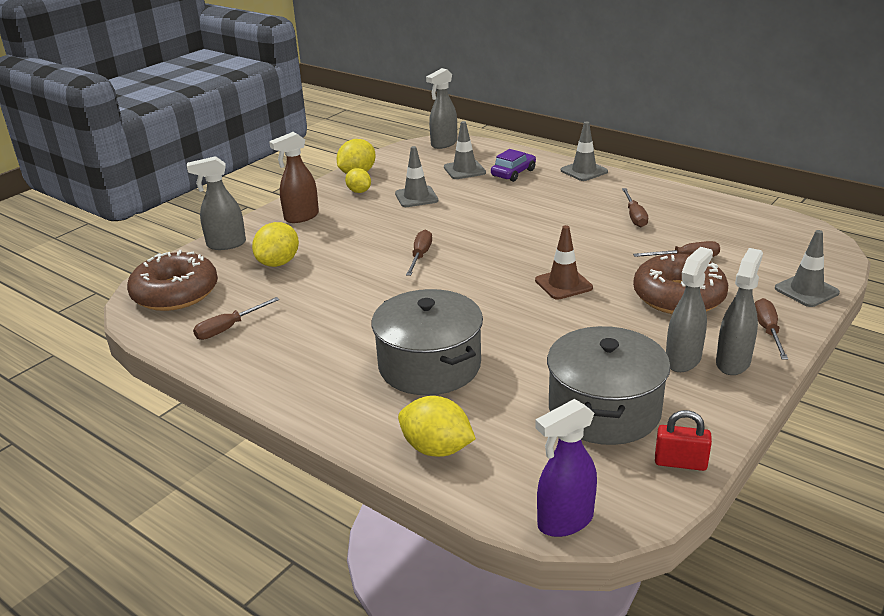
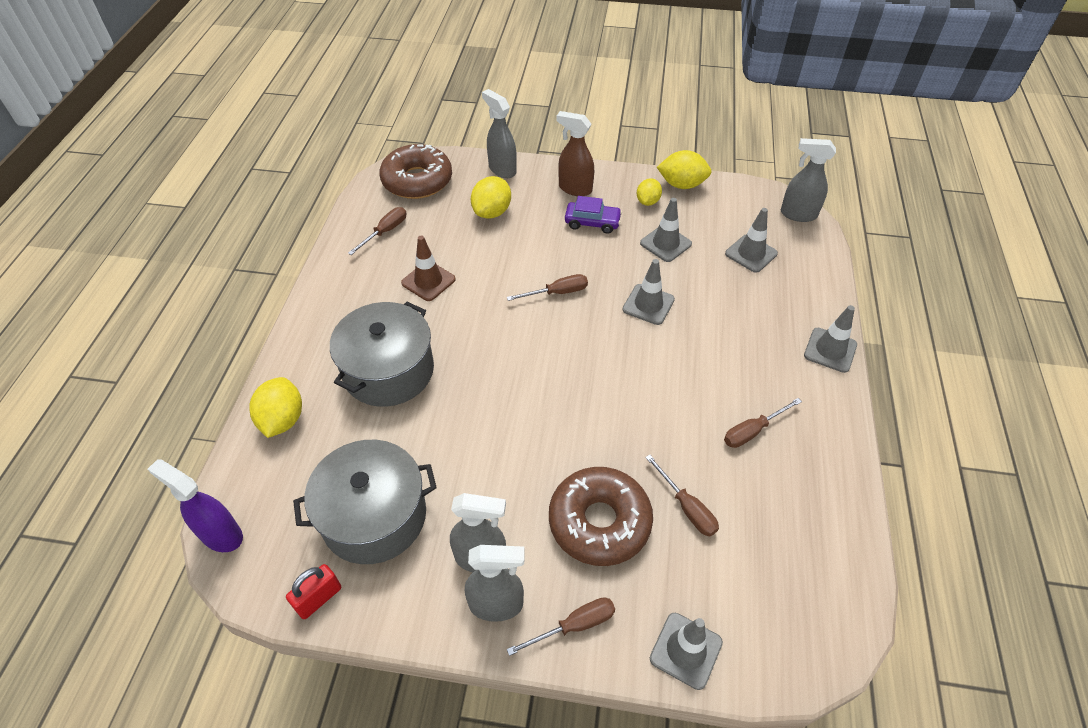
camera: 60 degrees right, 20 degrees up
(228, 328) = (385, 232): brown screwdriver -> brown screwdriver turned 105 degrees clockwise
(278, 263) = (492, 212): yellow lemon -> yellow lemon turned 60 degrees counterclockwise
(475, 221) = (648, 304): none -> grey traffic cone
(513, 173) = (775, 293): purple car -> purple car (592, 222)
(563, 284) = (568, 416): brown traffic cone -> brown traffic cone (428, 281)
(680, 463) = (318, 598): red padlock -> red padlock turned 60 degrees clockwise

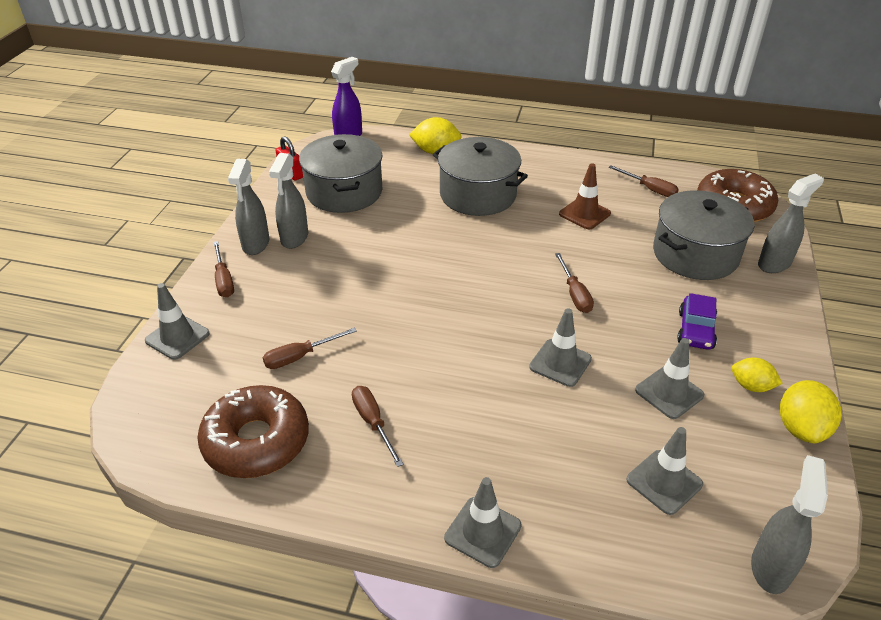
camera: 95 degrees right, 10 degrees down
(492, 212) = (695, 254): yellow lemon -> grey pot
(574, 189) = (757, 320): brown spray bottle -> none
(599, 522) = (303, 300): brown donut -> brown donut (256, 441)

